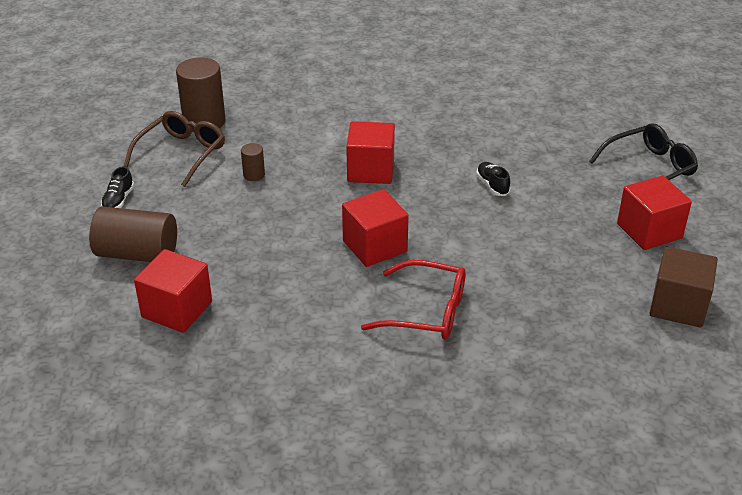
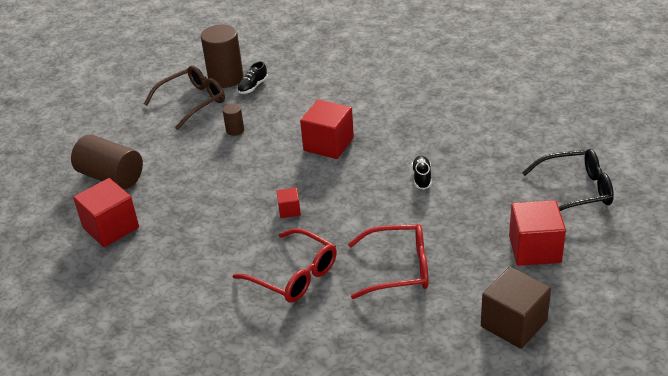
camera: 25 degrees right, 0 degrees up
(118, 200) = (124, 131): black shoe -> black shoe (253, 87)
(374, 246) = (289, 210): red cube -> red cube, size x0.49
(530, 280) = (398, 269): none -> red glasses

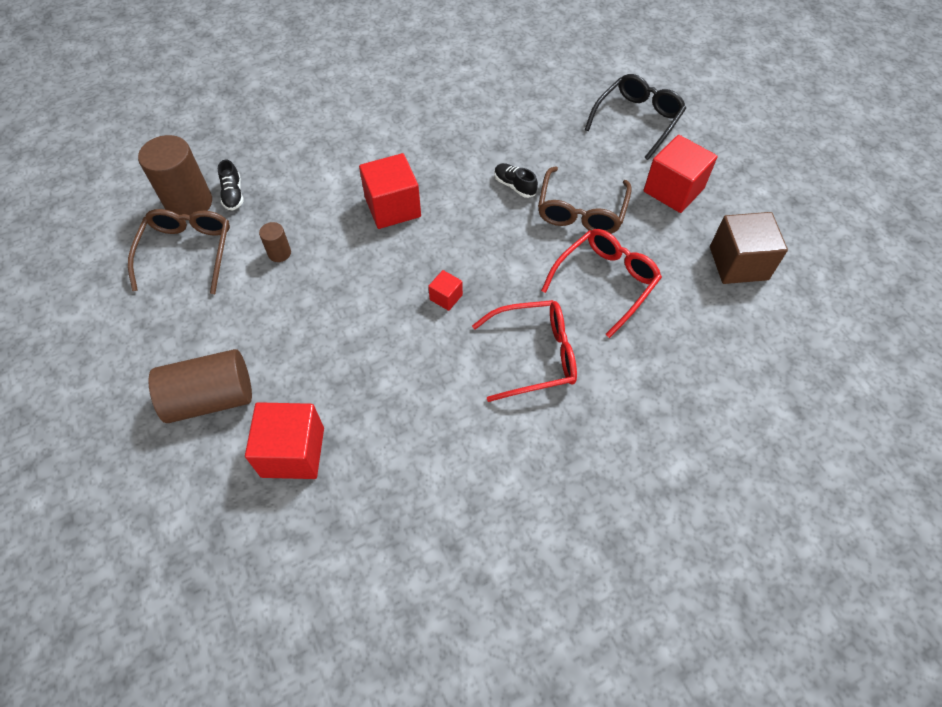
camera: 50 degrees left, 20 degrees up
(445, 219) = (581, 210): none -> brown glasses

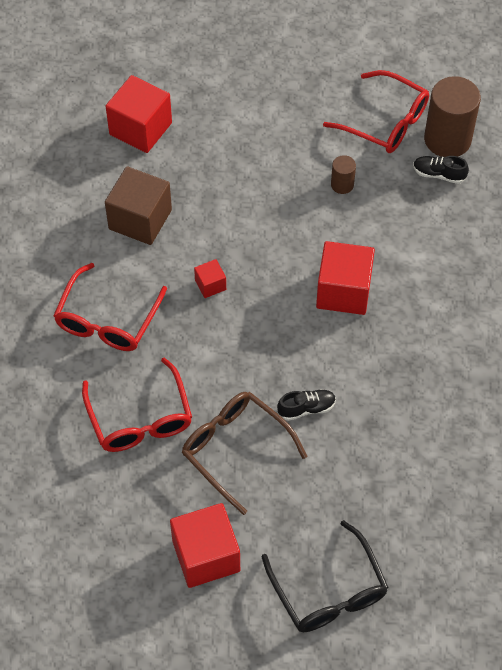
camera: 120 degrees right, 0 degrees up
(187, 253) = (384, 121): brown glasses -> red glasses
(211, 398) = (222, 96): brown cylinder -> none
(738, 263) = (80, 550): brown cube -> brown cube (140, 219)

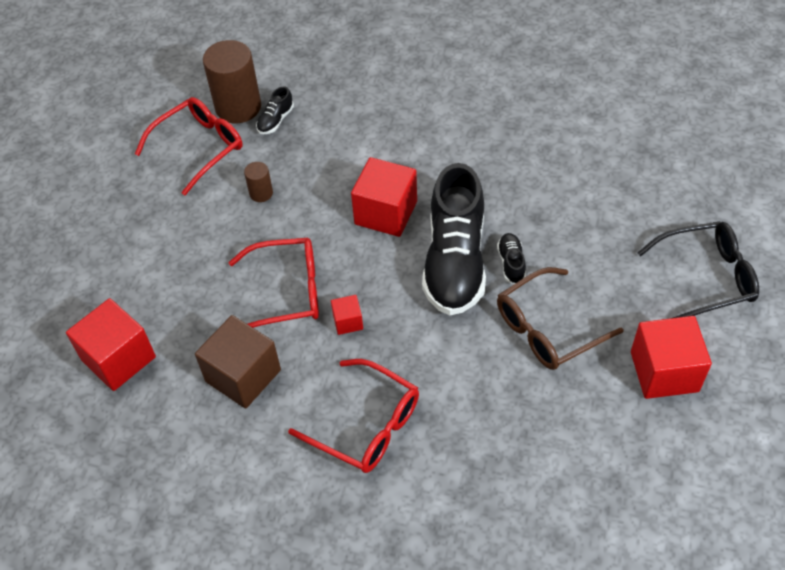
camera: 75 degrees left, 5 degrees down
(140, 417) = (496, 410): red glasses -> red glasses (286, 292)
(297, 360) = (455, 262): none -> black shoe

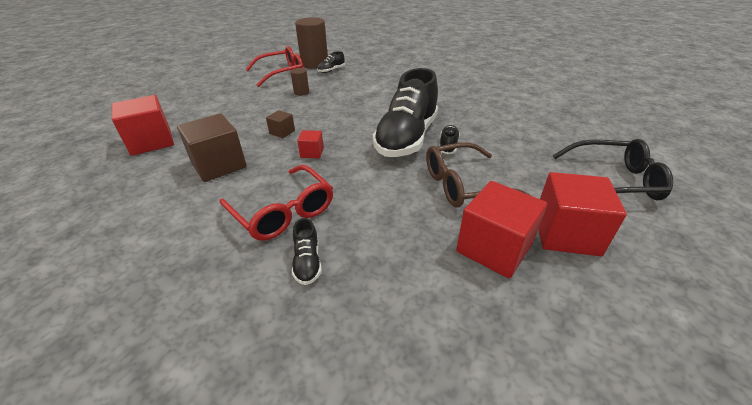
camera: 15 degrees right, 15 degrees down
(286, 292) = (282, 132): red glasses -> brown cube
(386, 213) = (372, 110): red cube -> red cube (494, 248)
(427, 480) = (307, 262): none -> black shoe

